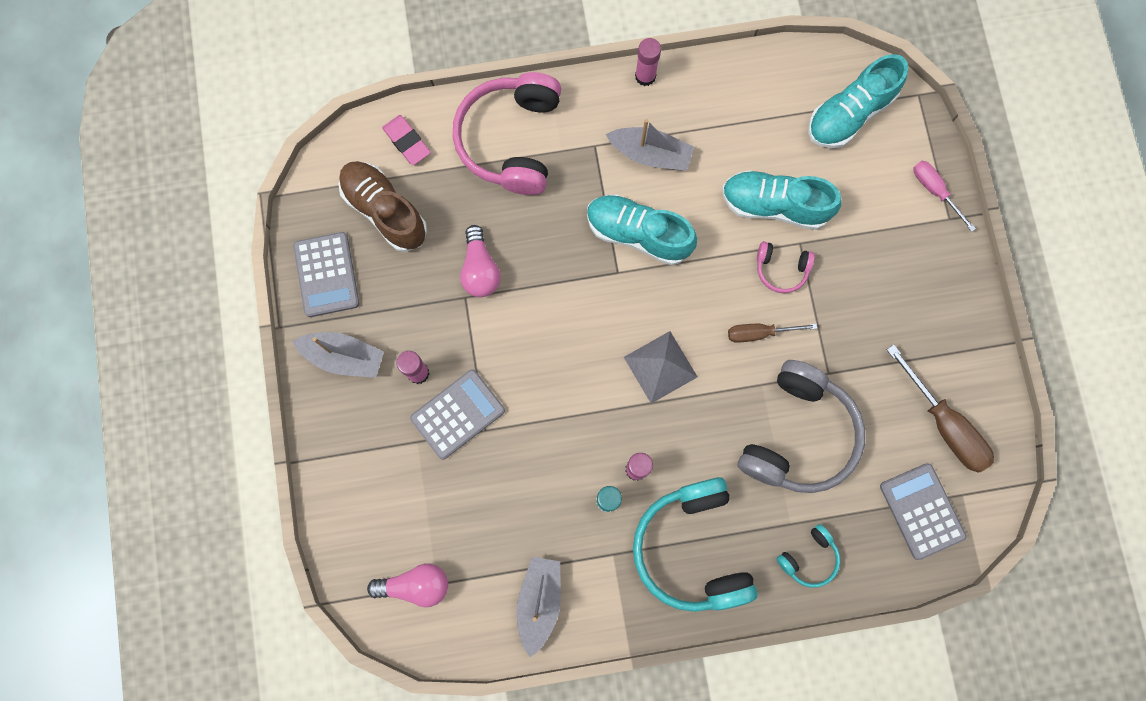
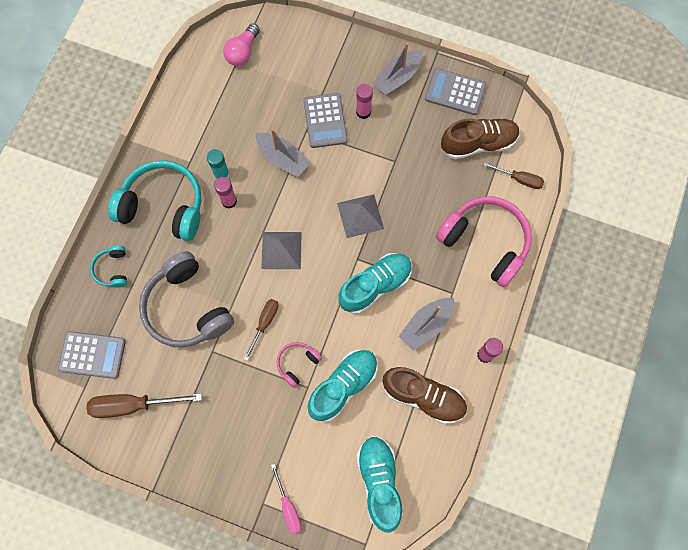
camera: 120 degrees right, 5 degrees down
(407, 141) = (519, 179): pink eraser -> brown screwdriver
(480, 269) = (407, 178): pink light bulb -> none
(539, 602) = (191, 109): grey boat -> grey boat (282, 158)
(561, 299) = (360, 215): none -> grey pyramid
(732, 116) = (423, 397): none -> brown shoe
(935, 191) = (288, 506): pink screwdriver -> pink screwdriver turned 75 degrees clockwise

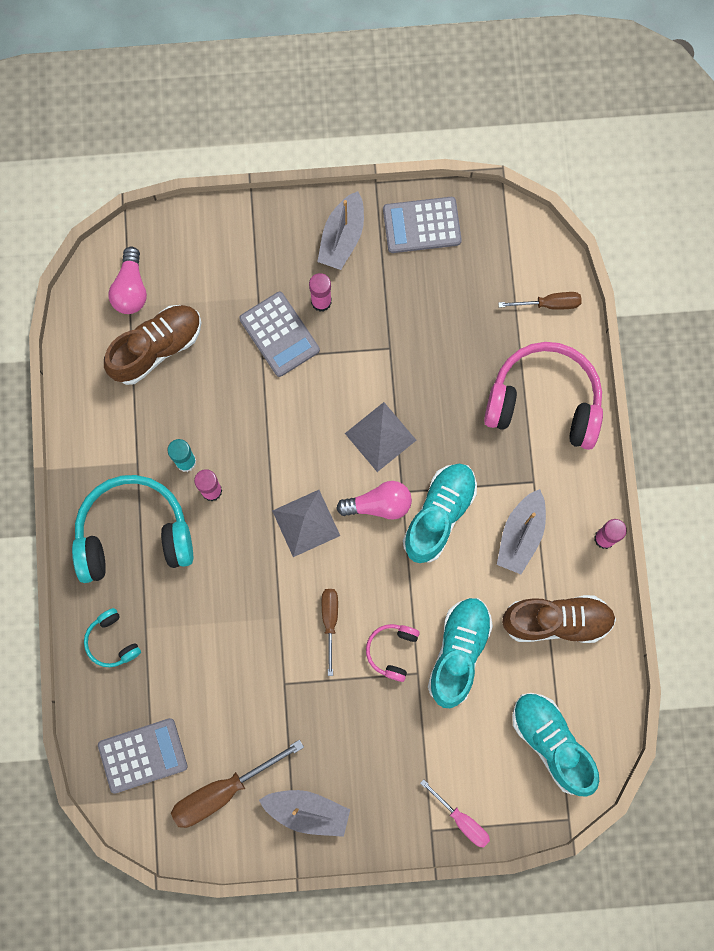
camera: 25 degrees left, 5 degrees up
(187, 308) = (228, 646): grey headphones -> none
(282, 158) = (250, 407): grey boat -> grey boat (307, 811)
(337, 260) = (379, 504): none -> pink light bulb
(478, 144) = (480, 280): brown shoe -> brown shoe (156, 348)

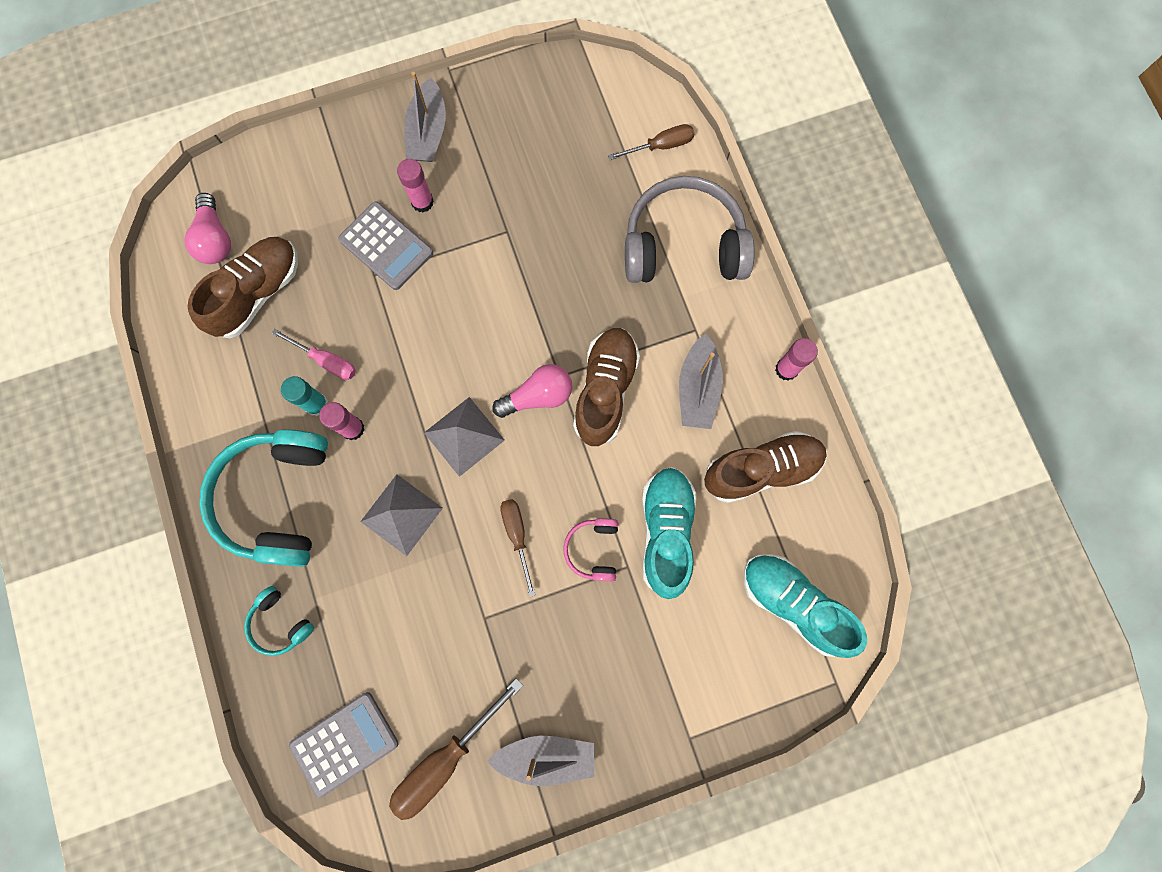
camera: 15 degrees left, 0 degrees up
(134, 535) = (278, 498): turquoise headphones -> turquoise headphones turned 60 degrees counterclockwise
(380, 436) = (521, 324): grey pyramid -> grey pyramid (401, 514)
(421, 225) = (508, 100): grey calculator -> none
(439, 515) = (605, 390): turquoise shoe -> brown shoe
(461, 820) = (720, 717): pink screwdriver -> pink screwdriver (326, 360)
(544, 402) = (683, 245): pink headphones -> grey headphones

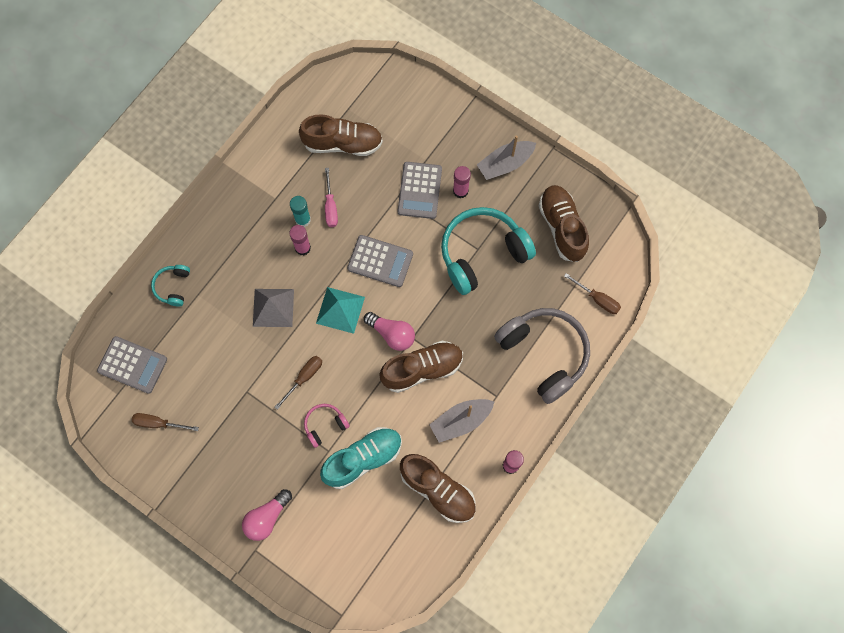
camera: 55 degrees right, 5 degrees down
(215, 239) = (357, 99): pink light bulb -> pink light bulb (267, 518)
(278, 498) = (237, 237): turquoise headphones -> turquoise headphones (482, 254)
(438, 349) = (380, 261): none -> grey calculator
(446, 758) = (158, 423): brown screwdriver -> brown screwdriver, size x0.60
(464, 436) = (340, 310): grey pyramid -> turquoise pyramid
(546, 756) = (194, 476): grey boat -> none
(550, 125) = (562, 227): none -> brown shoe
(794, 603) = (371, 560): turquoise shoe -> none

